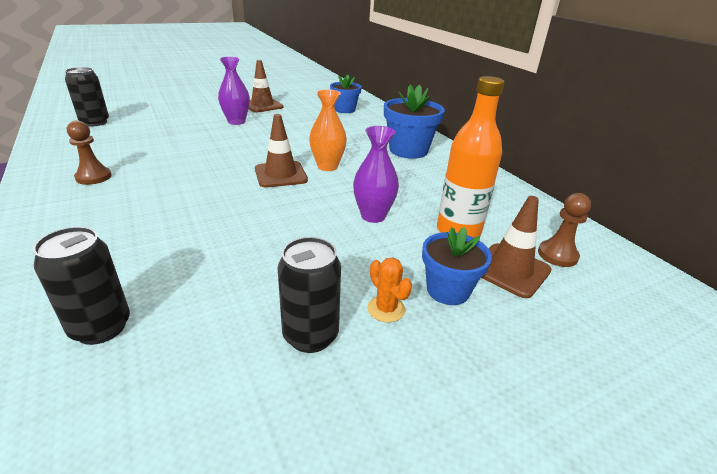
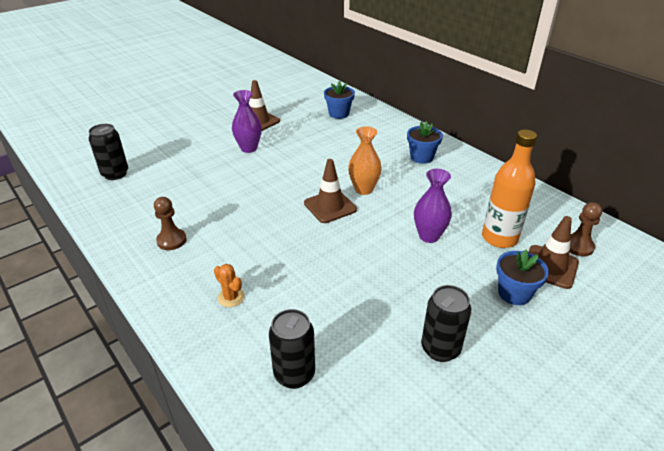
camera: 10 degrees left, 5 degrees up
(386, 309) = (479, 317): orange cactus -> orange cactus (231, 297)
(408, 150) = (421, 157): blue flower pot -> blue flower pot, size x0.66

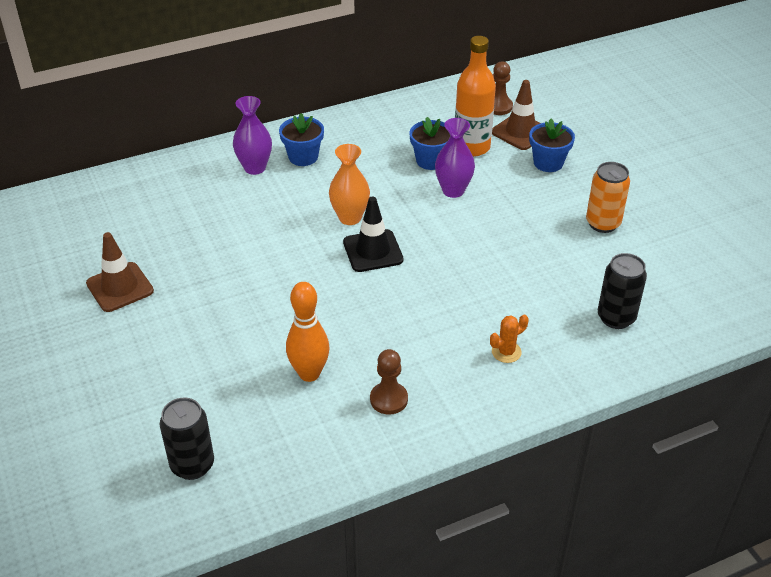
camera: 75 degrees left, 5 degrees up
(194, 201) = (309, 373): none -> orange bowling pin
(249, 148) = (197, 306): purple vase -> purple vase (255, 168)
(330, 206) = (373, 251): brown traffic cone -> black traffic cone
(339, 113) = (149, 202): blue flower pot -> blue flower pot (430, 161)
(440, 349) = (603, 223): black can -> orange can

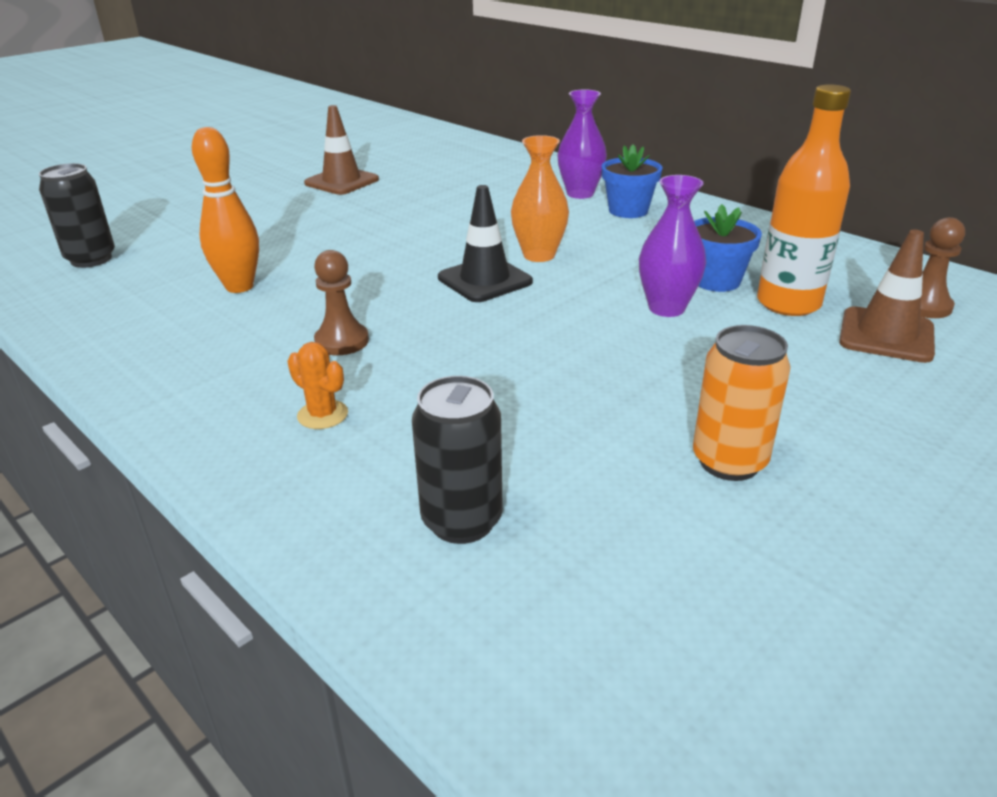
camera: 70 degrees right, 10 degrees down
(389, 399) = (202, 342): brown pawn -> brown pawn (342, 341)
(548, 163) = (837, 374): blue flower pot -> none

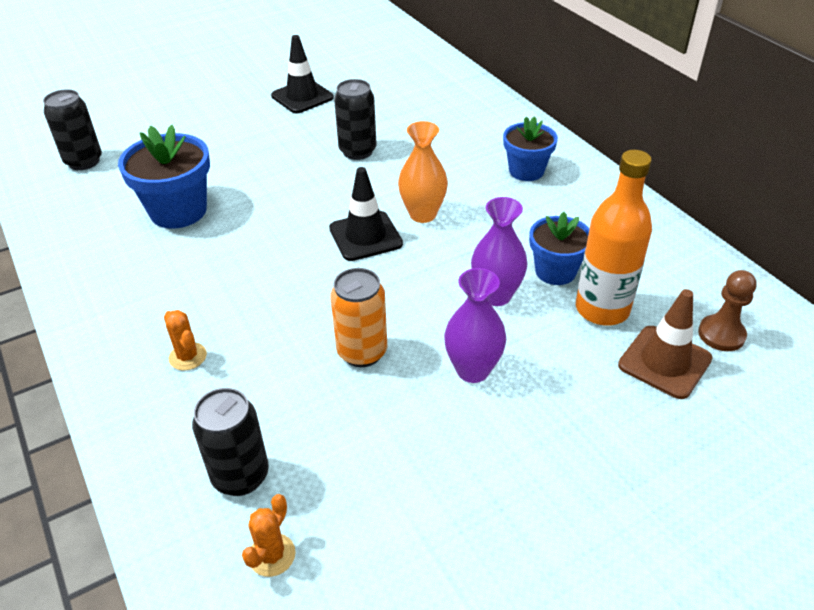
camera: 15 degrees right, 10 degrees up
(239, 287) = (178, 211): orange bowling pin -> blue flower pot
(342, 181) = (302, 97): brown traffic cone -> black traffic cone
(342, 341) = (230, 284): brown pawn -> none
(432, 215) = (357, 151): none -> black can
(555, 597) = (272, 555): none -> orange cactus
(580, 194) = (495, 142): purple vase -> purple vase (473, 370)
(729, 462) = (456, 466): orange can -> orange can (362, 352)

